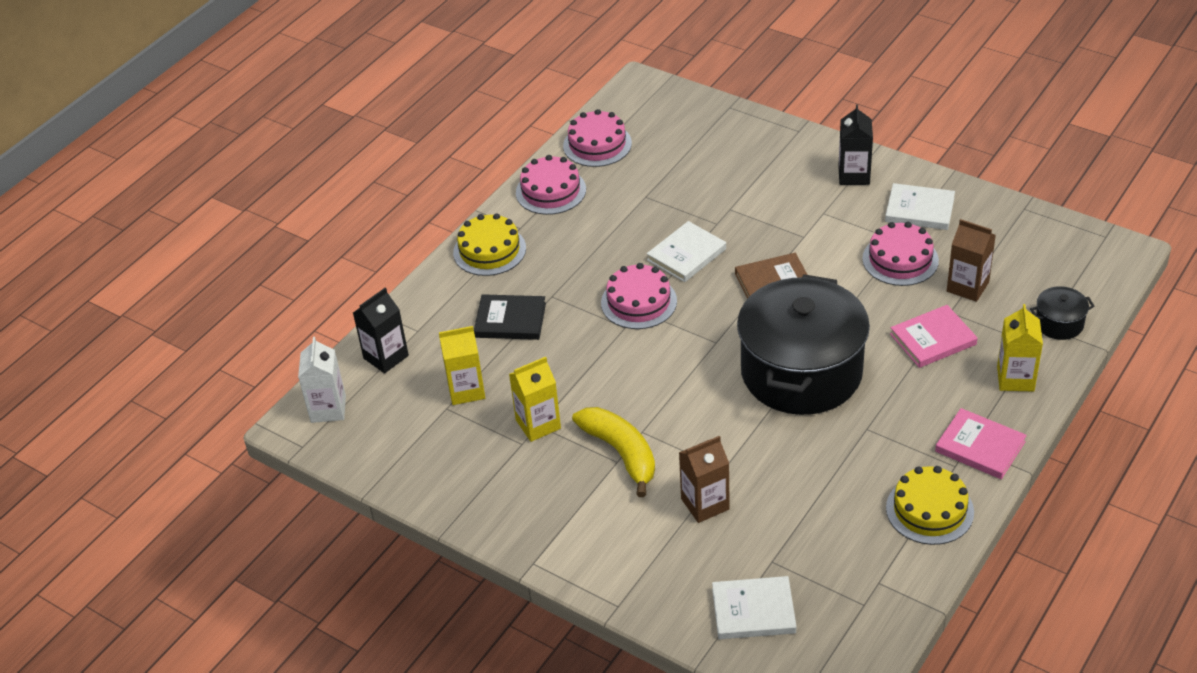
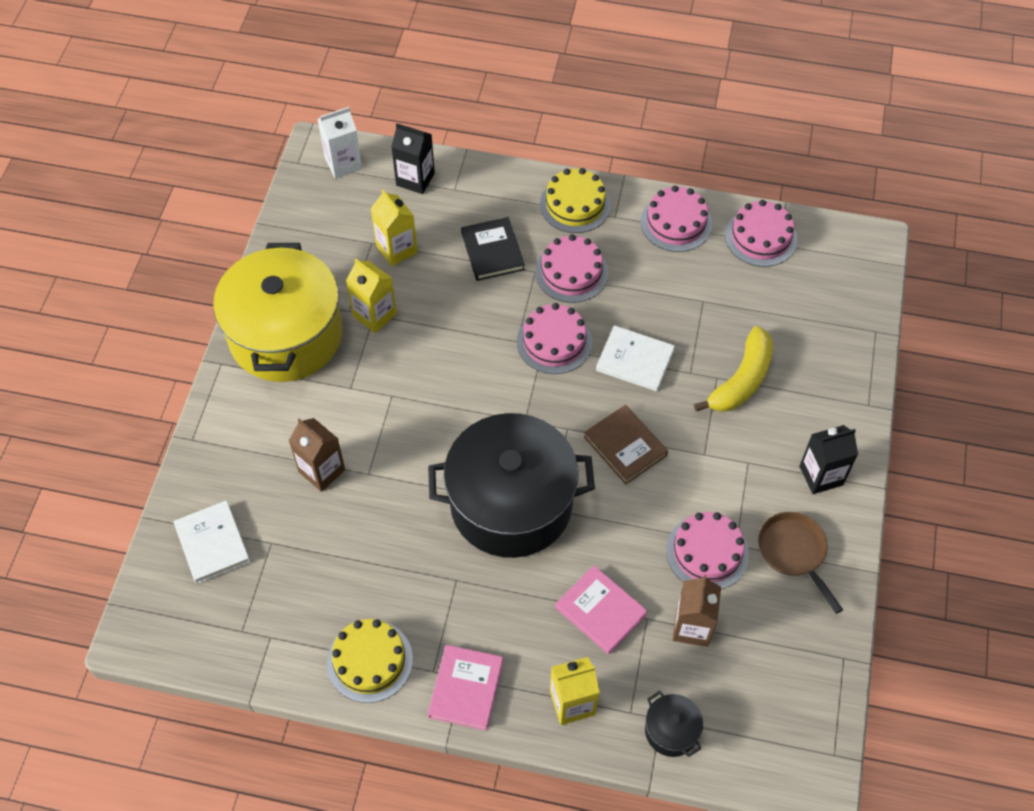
camera: 65 degrees right, 15 degrees up
(525, 501) = (286, 335): none -> yellow pot
(566, 271) = (571, 272): none -> pink cake
(621, 453) = (361, 388): yellow banana -> yellow banana (741, 380)
(919, 210) = (794, 552): white book -> brown pan

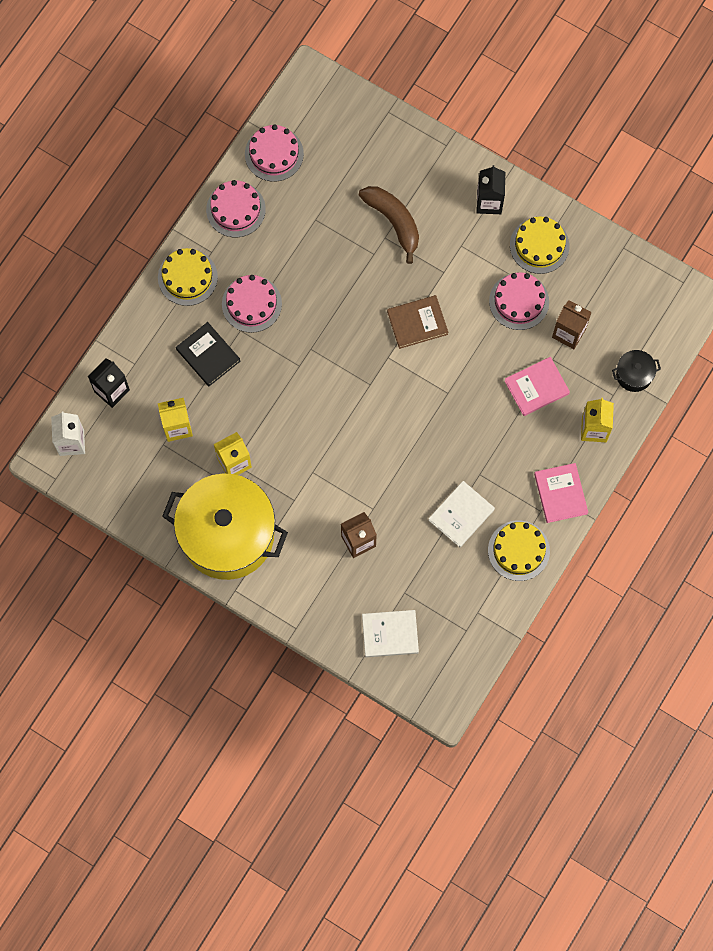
camera: 70 degrees left, 15 degrees up
(466, 688) = (560, 494): pink book -> pink book turned 45 degrees clockwise
(492, 251) = (208, 355): black book -> black book turned 45 degrees clockwise
(511, 504) = (434, 417): black pot -> none
(554, 342) = (310, 339): pink cake -> none
(635, 360) = (348, 288): white book -> white book (461, 515)
(741, 380) = (393, 222): yellow banana -> brown banana
(794, 552) = (539, 245): brown pan -> yellow cake

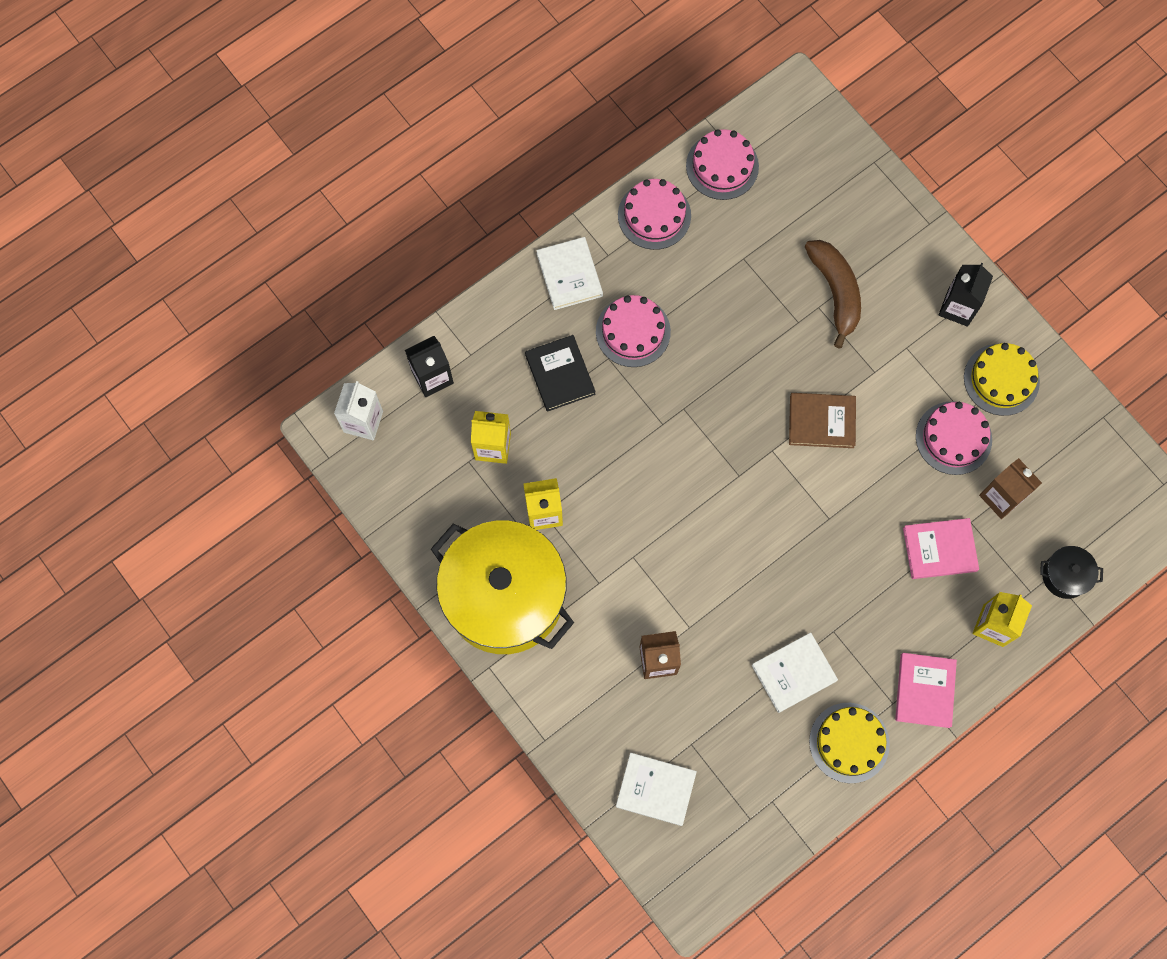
camera: 20 degrees right, 0 degrees up
(187, 277) = (569, 275): yellow cake -> white book

